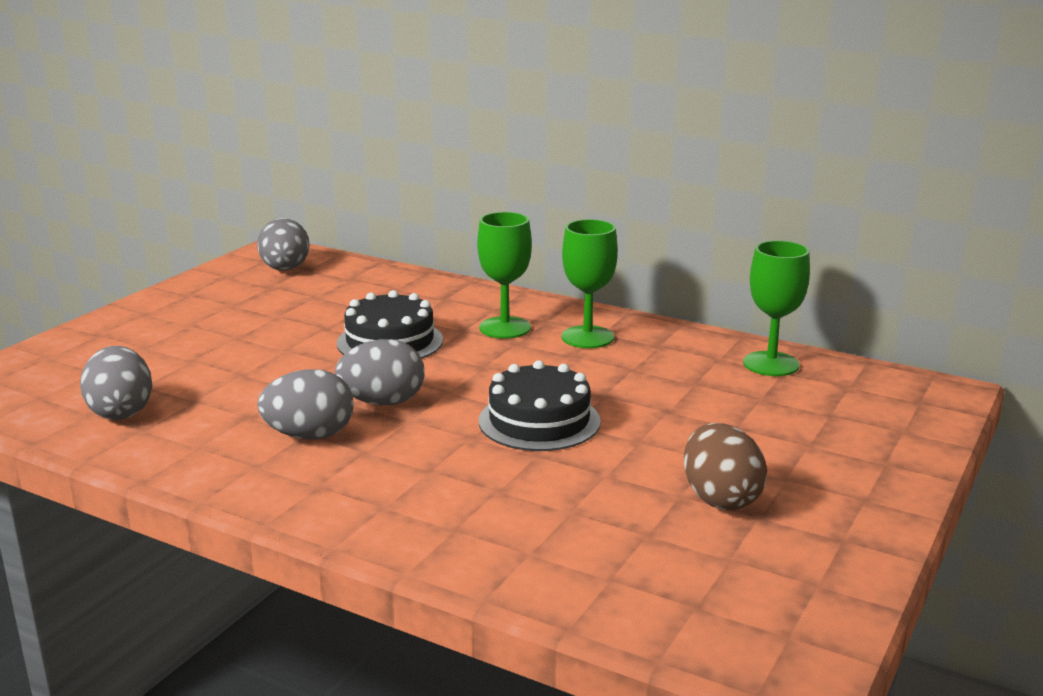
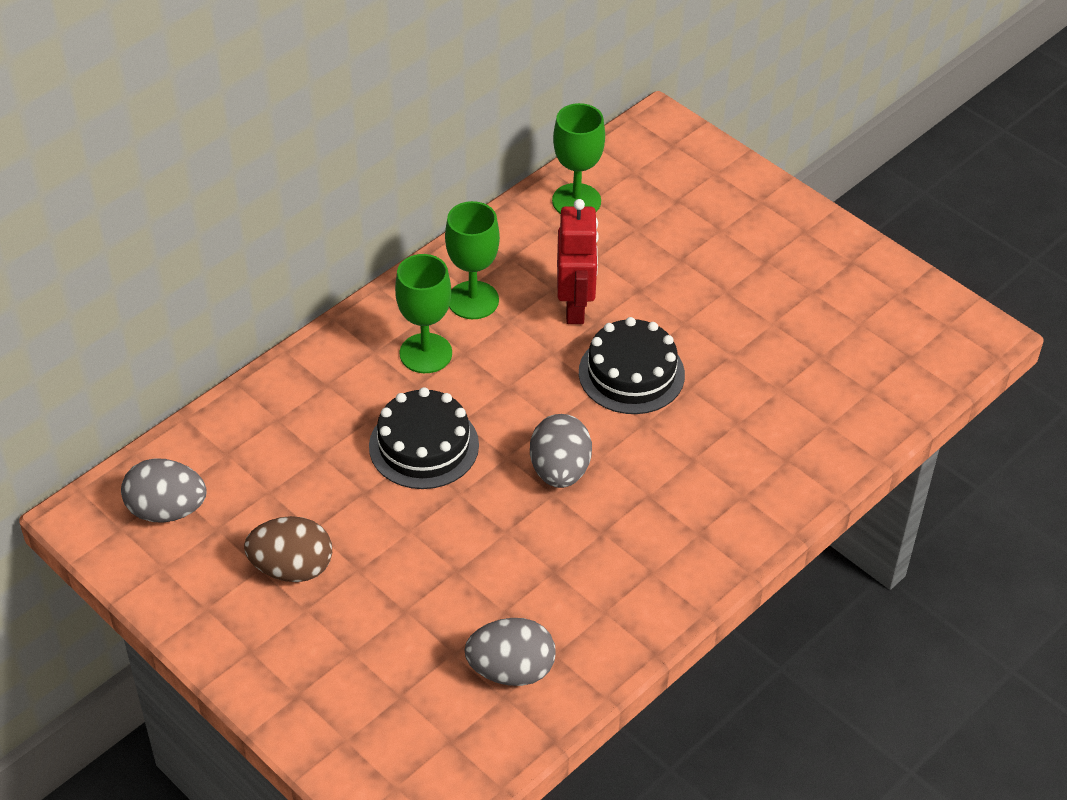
camera: 75 degrees left, 25 degrees up
(309, 436) = (608, 530): grey egg -> none
(615, 382) = (575, 307): none -> red robot
(720, 499) = (784, 304): brown egg -> brown egg (292, 568)

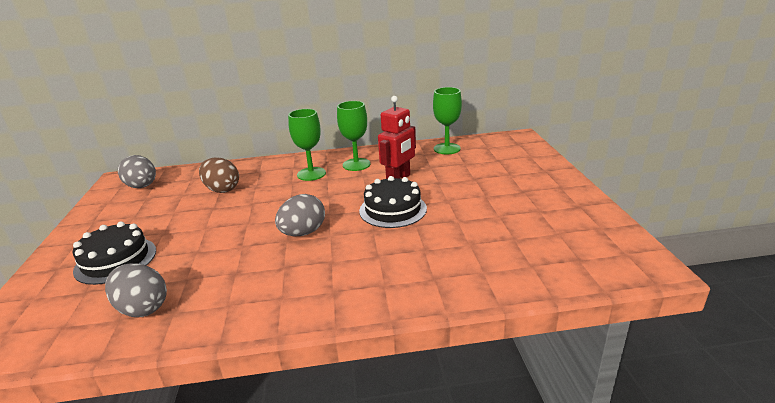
camera: 40 degrees right, 20 degrees down
(292, 568) = (142, 221): brown egg -> brown egg (222, 189)
(424, 445) = (261, 201): black cake -> black cake (116, 260)

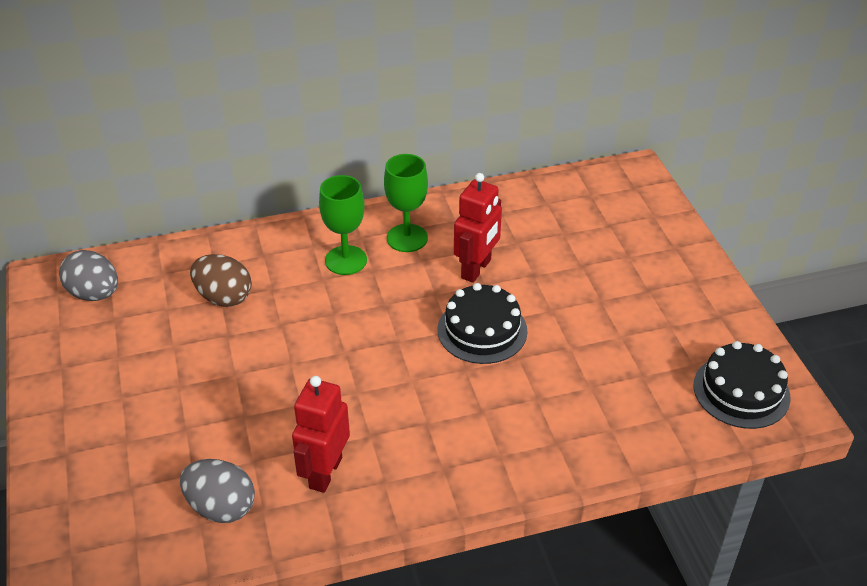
camera: 10 degrees left, 15 degrees up
(116, 260) = (140, 436): black cake -> black cake (741, 391)
(237, 289) = (325, 472): none -> red robot
(303, 233) = (374, 377): grey egg -> none
(447, 149) = (533, 200): green goblet -> none

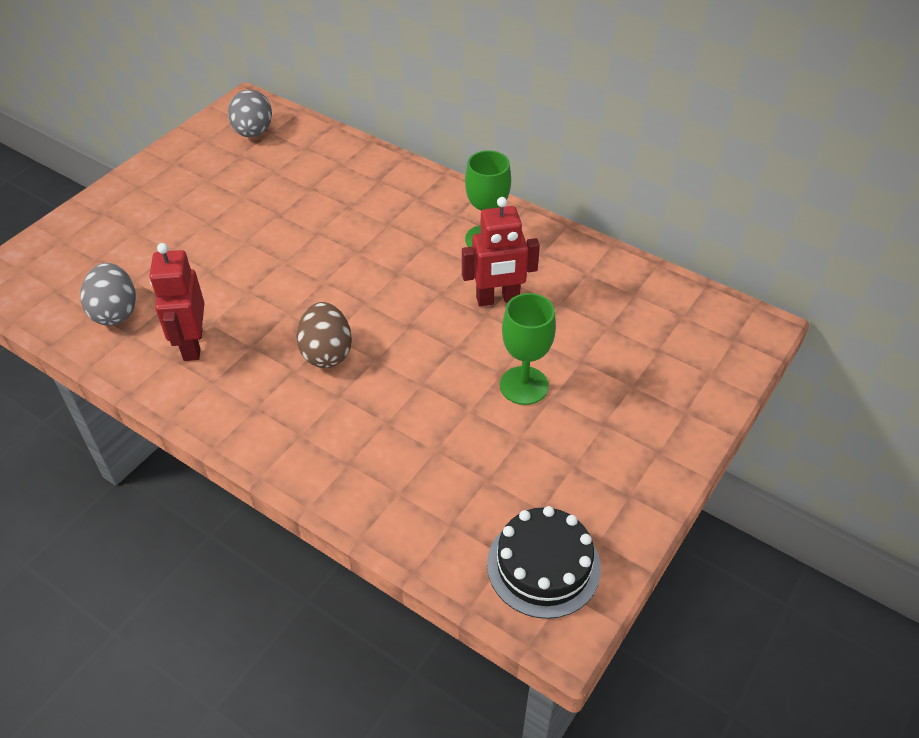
camera: 50 degrees right, 5 degrees up
(224, 297) = (313, 189): brown egg -> brown egg (326, 353)
(325, 472) = (192, 344): red robot -> red robot turned 75 degrees counterclockwise
(346, 260) = (421, 223): green goblet -> green goblet (524, 385)
(482, 330) = (429, 343): black cake -> none

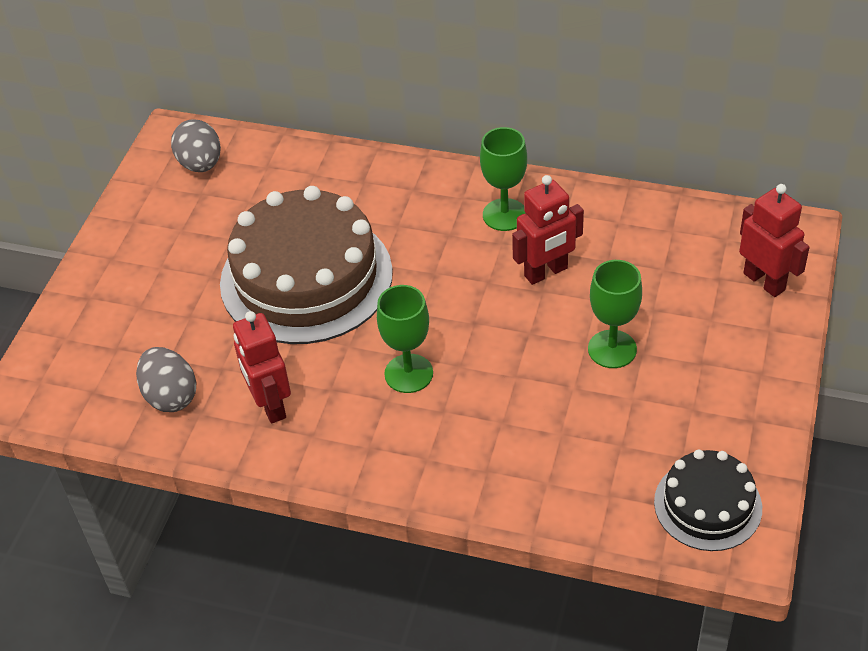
camera: 15 degrees left, 0 degrees up
(285, 245) = (306, 277): none -> brown cake
(326, 353) = (408, 373): brown egg -> green goblet
(702, 365) = (764, 281): none -> red robot

